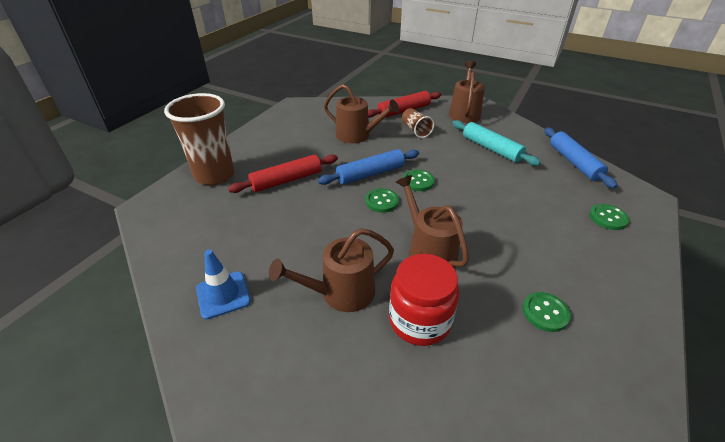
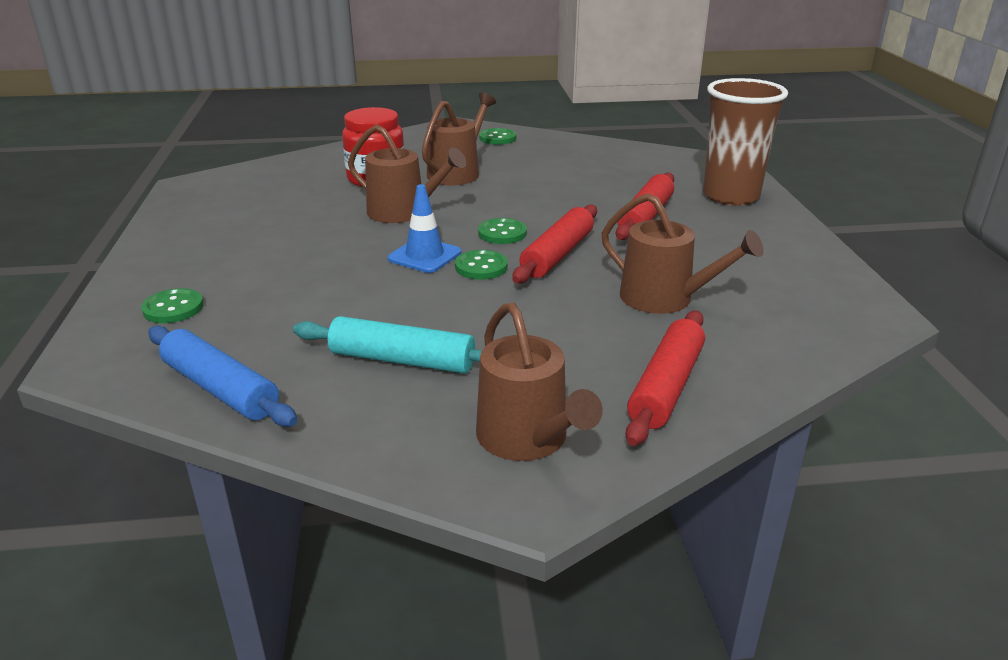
camera: 145 degrees right, 10 degrees down
(223, 295) = (547, 150): blue traffic cone -> blue traffic cone (424, 256)
(357, 135) = (664, 298): brown watering can -> brown watering can turned 135 degrees counterclockwise
(370, 174) = (557, 254): blue rolling pin -> red rolling pin
(415, 130) = (581, 346): brown cup -> none
(545, 312) = (263, 209): green button -> green button (497, 138)

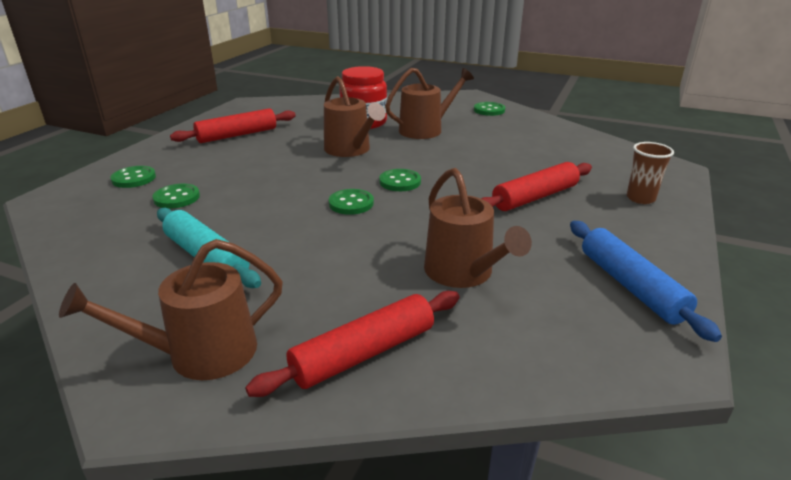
camera: 30 degrees right, 0 degrees up
(220, 389) = (83, 239): blue rolling pin -> blue rolling pin (630, 286)
(269, 314) = (177, 198): none -> green button
(424, 256) = (323, 184): blue traffic cone -> none
(527, 438) = (202, 353): brown watering can -> brown watering can turned 60 degrees clockwise
(557, 254) = (420, 209): red rolling pin -> red rolling pin (237, 135)
(730, 196) = (640, 198): brown cup -> brown cup, size x0.50

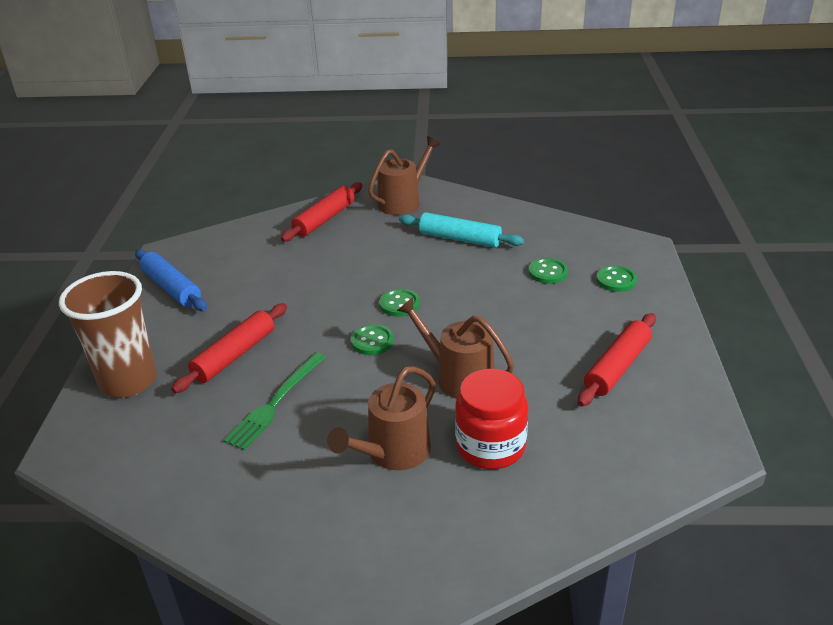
camera: 160 degrees right, 5 degrees up
(463, 272) = (285, 270): brown watering can -> none
(489, 110) = (314, 555): green button -> none
(500, 162) = (275, 402): none -> green fork
(640, 198) = (128, 381): brown cup -> brown cup, size x2.01

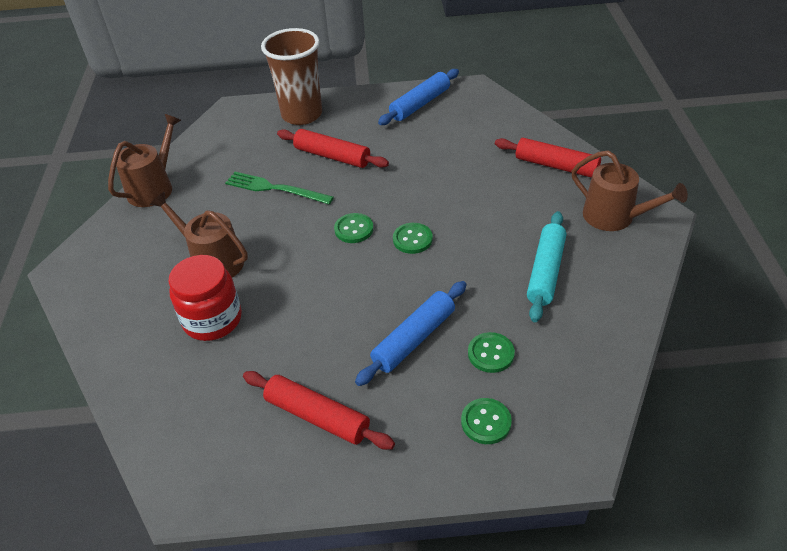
camera: 85 degrees right, 10 degrees up
(459, 377) = (303, 292): brown watering can -> brown watering can (153, 188)
(529, 309) = (414, 339): none -> blue rolling pin

